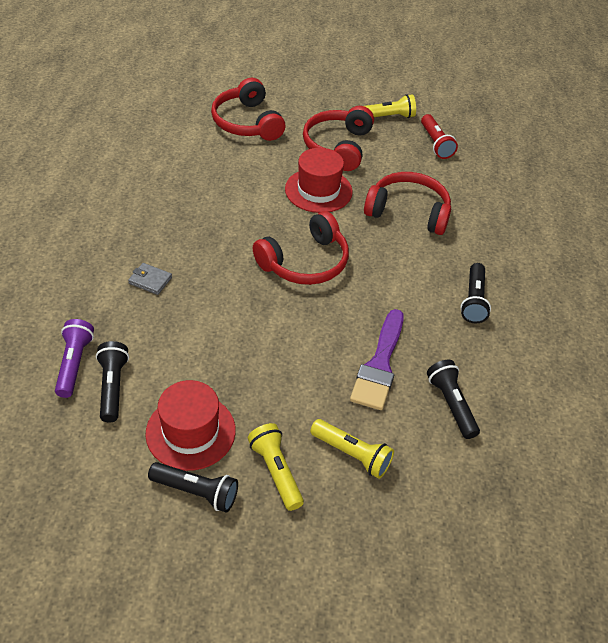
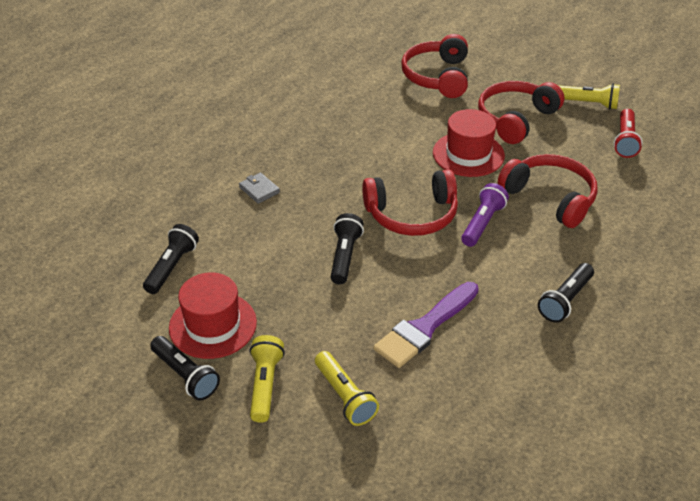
camera: 30 degrees right, 5 degrees down
(74, 364) = (153, 238): purple flashlight -> purple flashlight (482, 223)
(451, 404) = (474, 388): black flashlight -> black flashlight (344, 256)

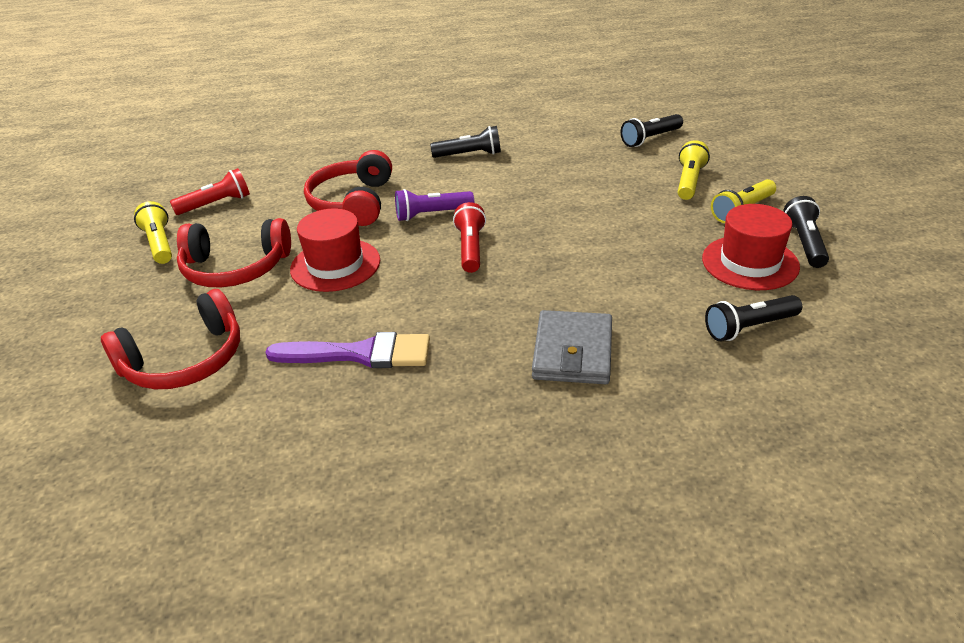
camera: 130 degrees left, 5 degrees down
(259, 190) = (572, 352): grey wallet -> grey wallet, size x1.92
(344, 256) = (574, 250): black flashlight -> black flashlight (650, 139)
(412, 214) = (470, 248): red headphones -> red flashlight
(424, 328) = (583, 185): purple brush -> purple brush (360, 354)

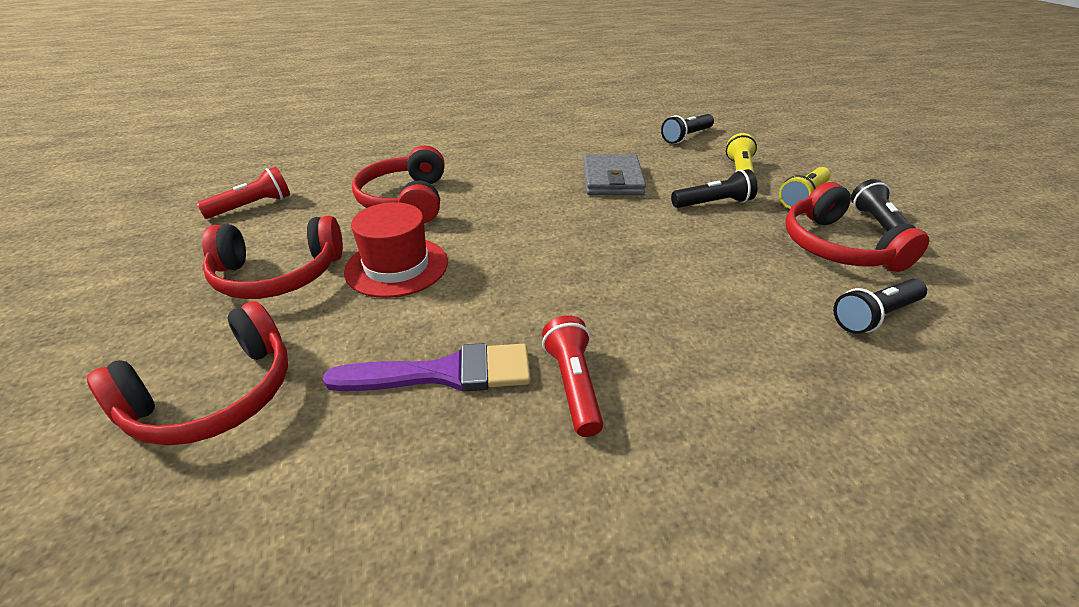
camera: 10 degrees left, 0 degrees up
(159, 244) = (184, 251): yellow flashlight -> none
(432, 214) = (494, 210): purple flashlight -> none
(469, 155) = (517, 153): black flashlight -> black flashlight (713, 203)
(470, 248) = (544, 243): red flashlight -> red flashlight (573, 385)
(572, 352) = (697, 356): grey wallet -> grey wallet (612, 180)
(750, 262) = (838, 247): red hat -> red headphones

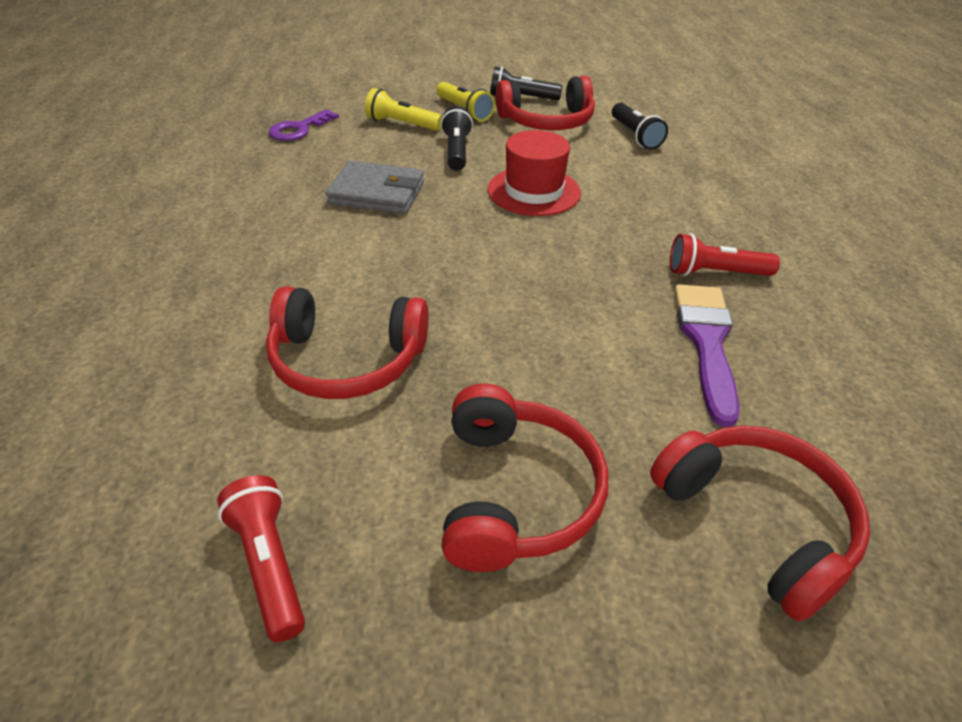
camera: 80 degrees left, 5 degrees up
(396, 266) = (520, 371): red hat -> red hat (534, 191)
(686, 137) = (299, 129): black flashlight -> purple key

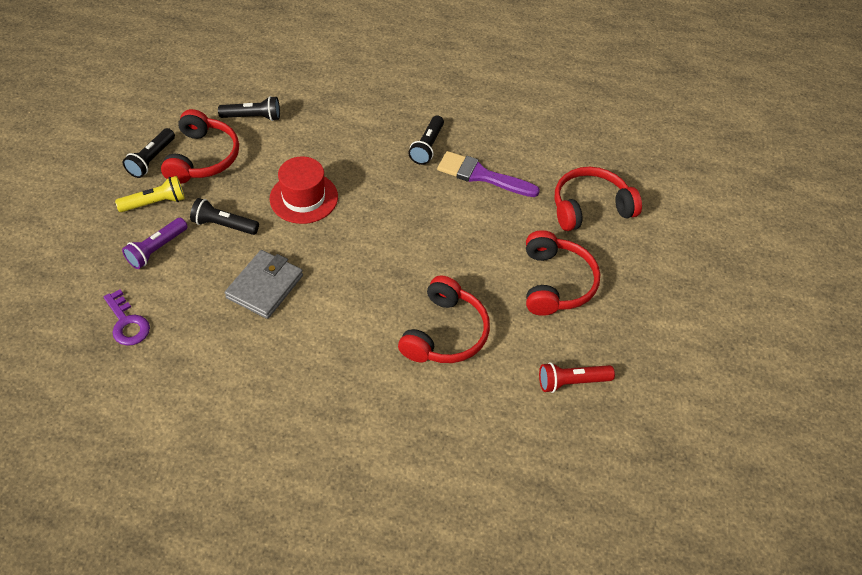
camera: 75 degrees left, 10 degrees up
(402, 124) = (157, 249): yellow flashlight -> purple flashlight
(515, 493) = (556, 283): red headphones -> red headphones turned 75 degrees clockwise
(715, 273) = (427, 146): red flashlight -> black flashlight

